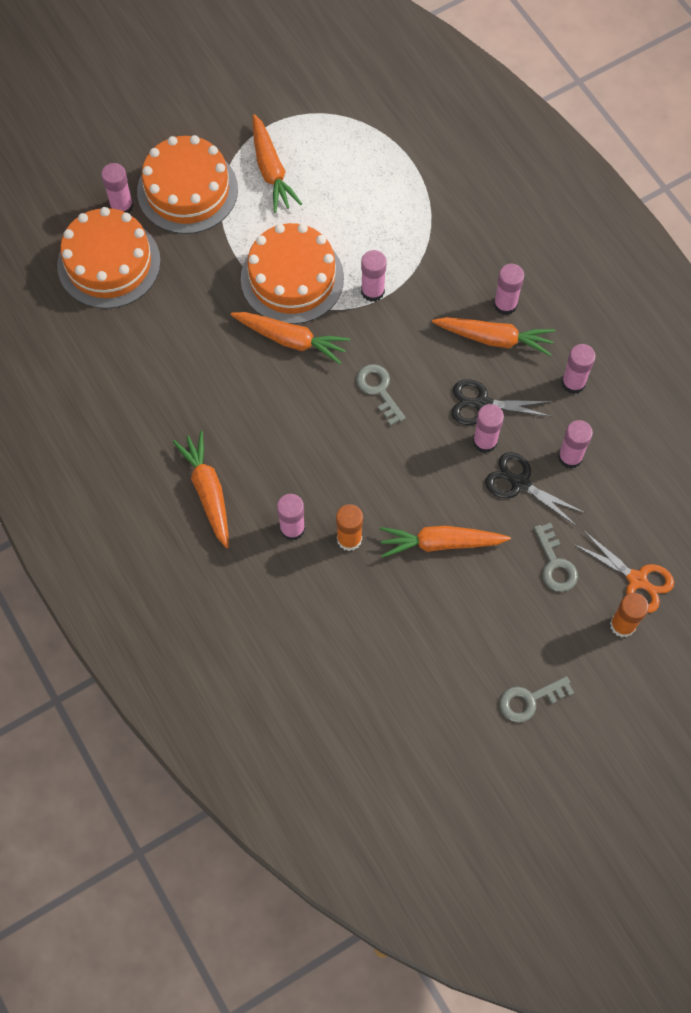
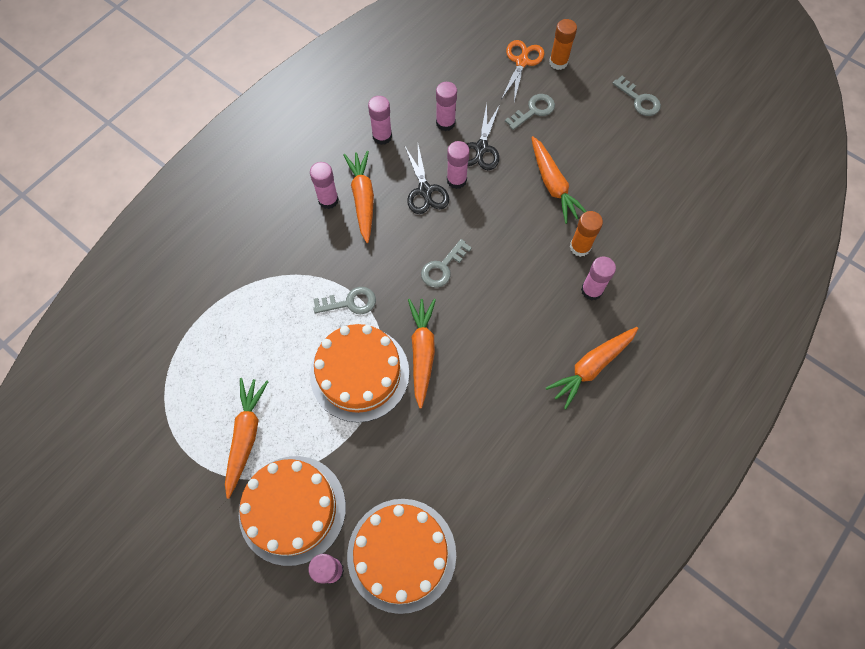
camera: 110 degrees left, 0 degrees up
(271, 170) = (246, 436): orange carrot -> orange carrot turned 45 degrees counterclockwise
(372, 291) = (350, 302): pink glue stick -> grey key

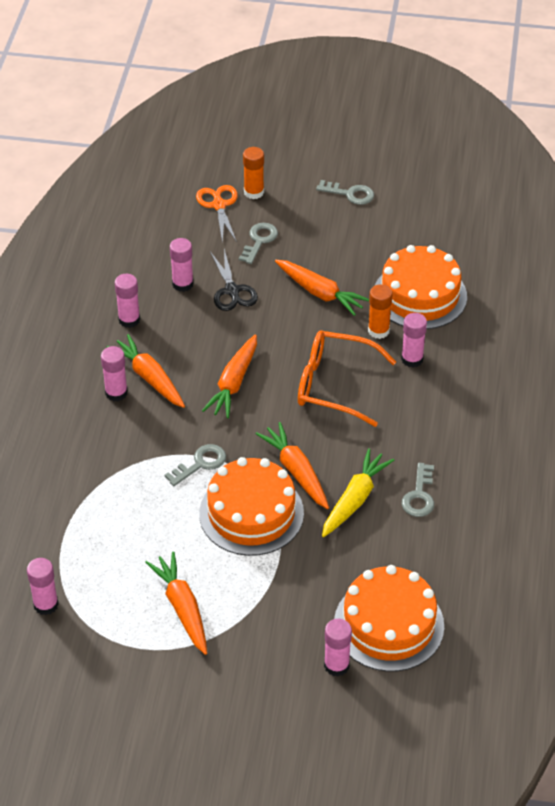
camera: 30 degrees left, 20 degrees down
(292, 509) = (268, 640): orange cake -> orange cake (420, 295)
(425, 191) = (205, 347): black scissors -> none
(442, 267) = (266, 399): grey key -> grey key (419, 496)
(453, 407) = (355, 499): none -> yellow carrot
(456, 180) = (228, 326): pink glue stick -> pink glue stick (46, 604)
(508, 282) = (334, 385): none -> orange glasses
(591, 367) = (452, 416): orange carrot -> orange carrot (233, 383)

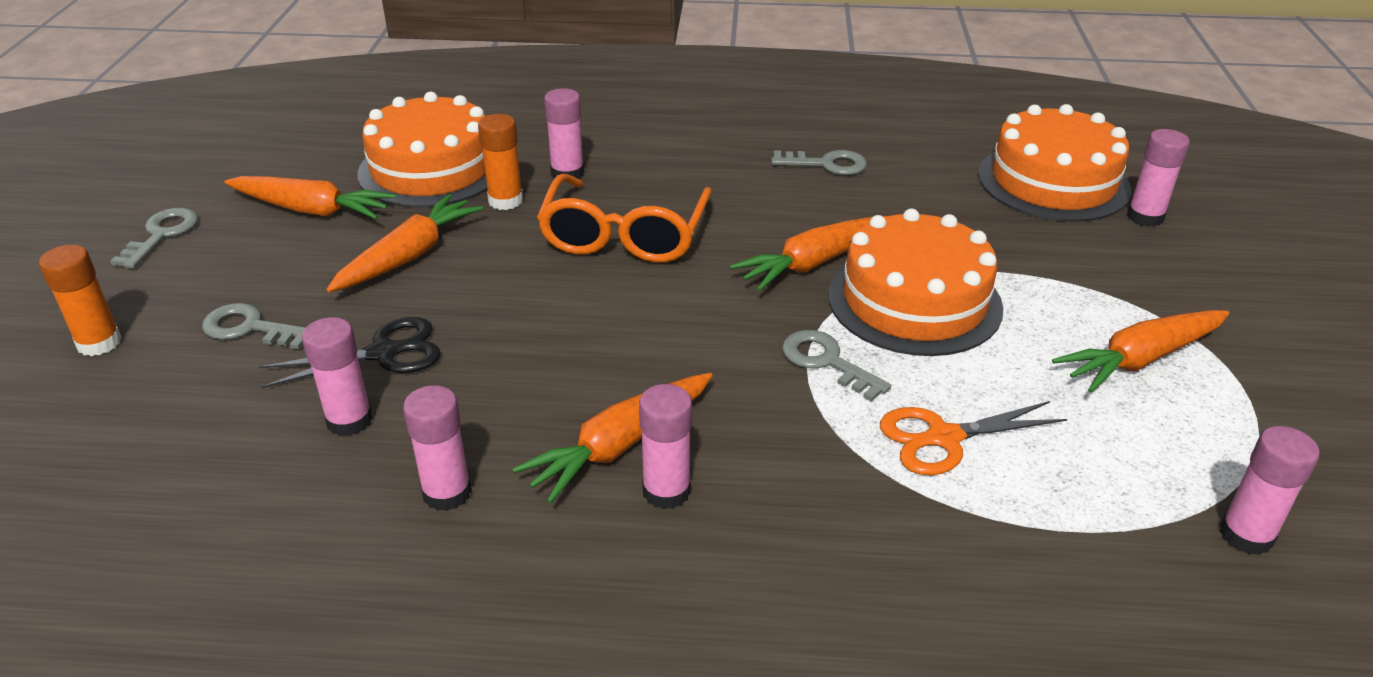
camera: 95 degrees left, 10 degrees down
(218, 205) = (115, 387): orange scissors -> orange scissors (942, 438)
(233, 383) = (628, 336): orange carrot -> orange carrot (312, 210)
(355, 499) = (851, 211): yellow carrot -> none

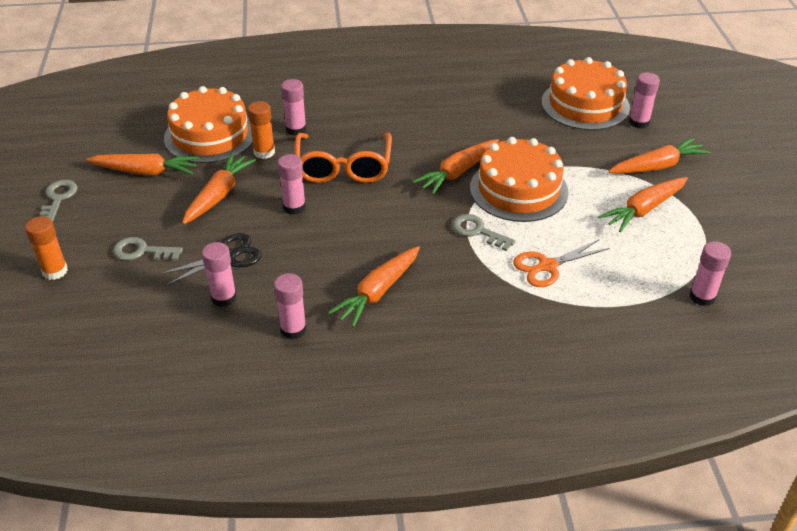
camera: 10 degrees left, 5 degrees up
(666, 491) = (409, 313): pink glue stick -> pink glue stick (294, 207)
(827, 164) = (451, 106): grey key -> none
(1172, 289) = (657, 166): none -> orange carrot

